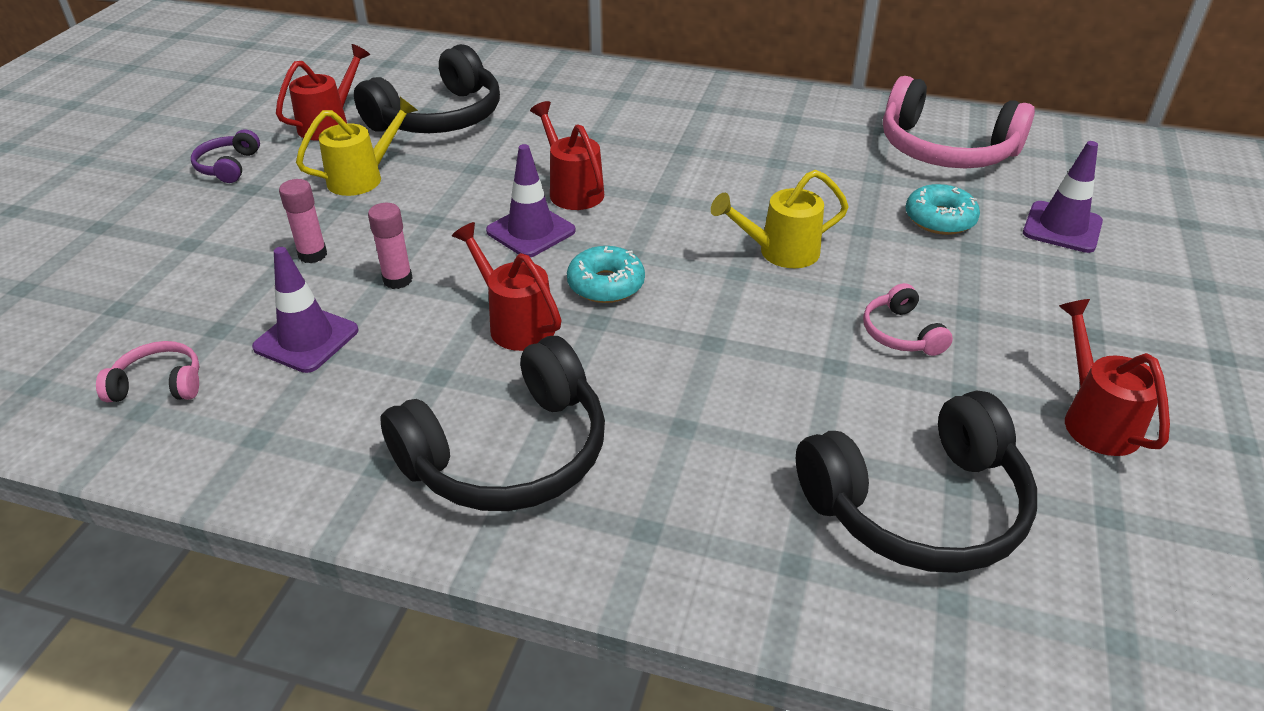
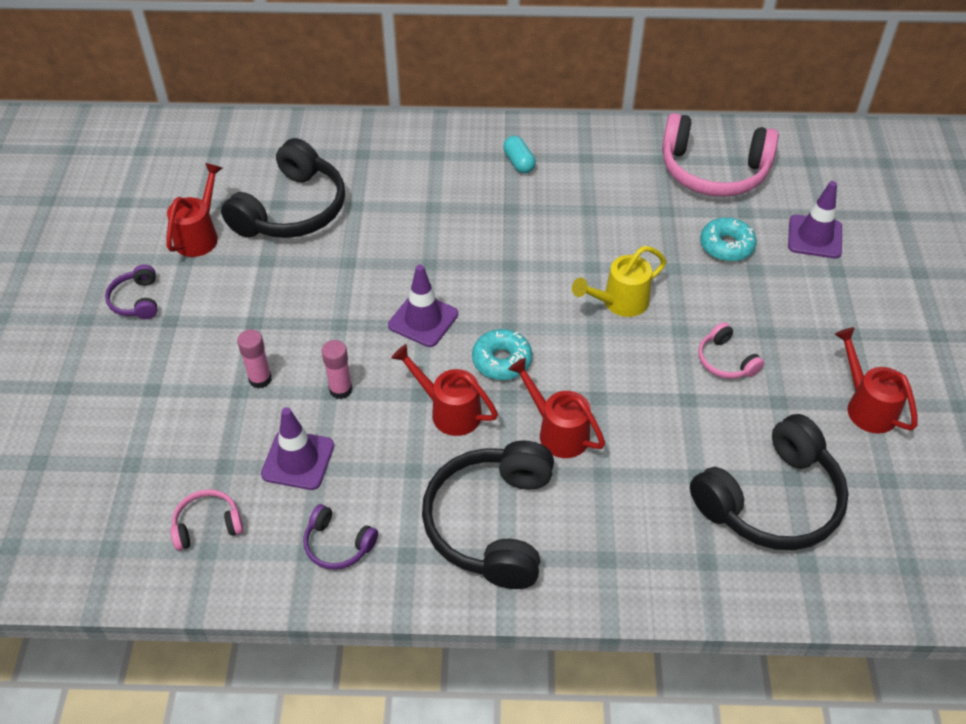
camera: 15 degrees left, 10 degrees up
(299, 437) = (338, 544): none -> purple headphones
(362, 178) = (260, 291): yellow watering can -> none
(509, 453) = (492, 523): black headphones -> black headphones turned 150 degrees clockwise
(572, 190) = (438, 270): red watering can -> red watering can (558, 431)
(711, 112) = (519, 162): none -> turquoise capsule

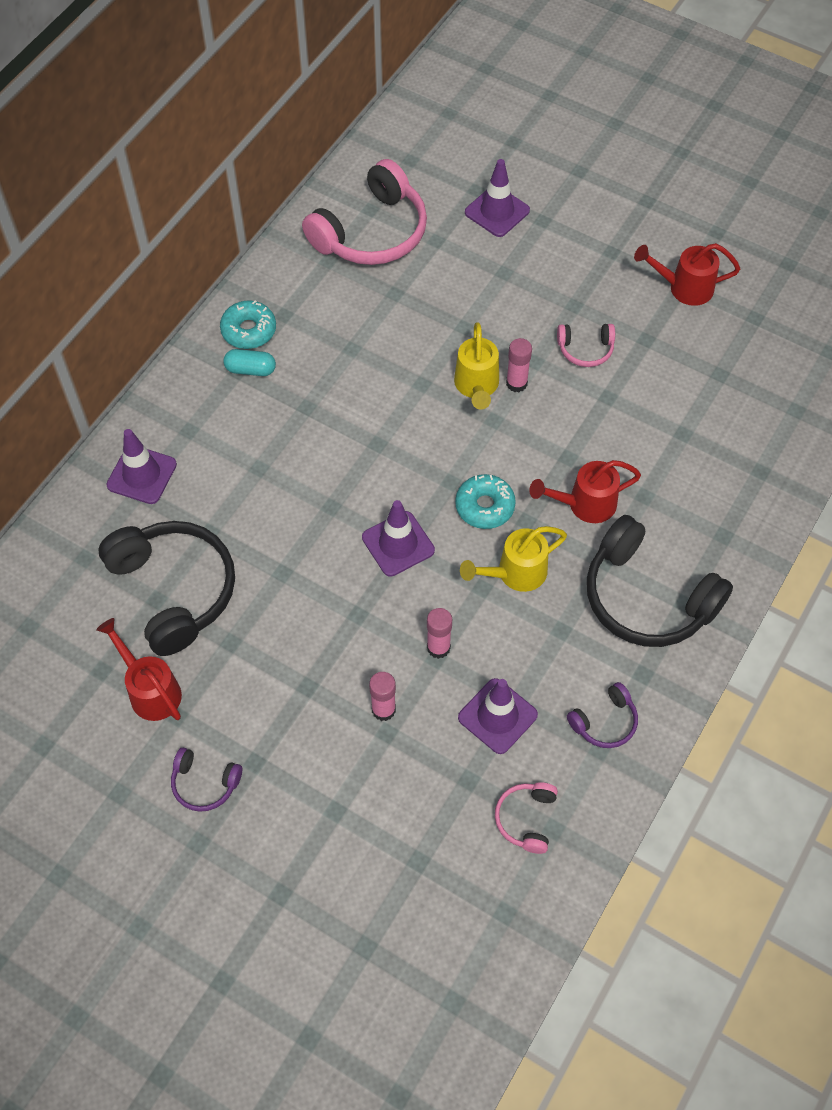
camera: 60 degrees left, 10 degrees up
(379, 149) = (142, 475): none -> purple traffic cone
(449, 411) = (515, 573): red watering can -> yellow watering can
(646, 328) = (516, 383): none -> pink glue stick
(726, 246) = (465, 276): turquoise donut -> turquoise donut (249, 330)
(771, 500) = (731, 399): black headphones -> none

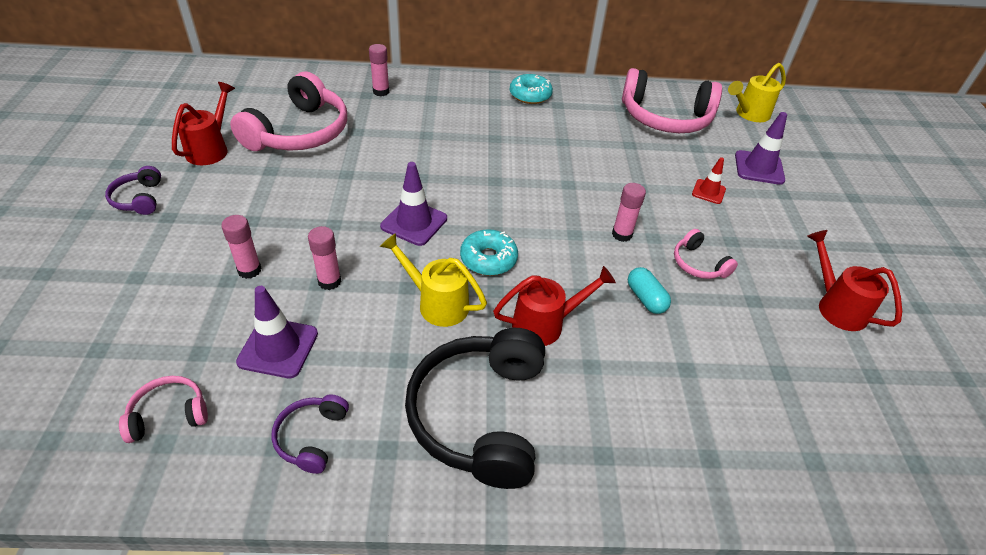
camera: 55 degrees right, 15 degrees down
(142, 475) = (381, 92): purple traffic cone -> pink glue stick
(174, 590) = (299, 132): black headphones -> pink headphones
(250, 369) = (501, 106): turquoise capsule -> turquoise capsule (645, 298)
(476, 386) = (596, 213): yellow watering can -> yellow watering can (749, 114)
(503, 276) = (708, 192): none -> red traffic cone
(585, 504) = (545, 324): red watering can -> red watering can turned 120 degrees clockwise
(604, 722) = (312, 437): purple headphones -> purple headphones turned 75 degrees clockwise

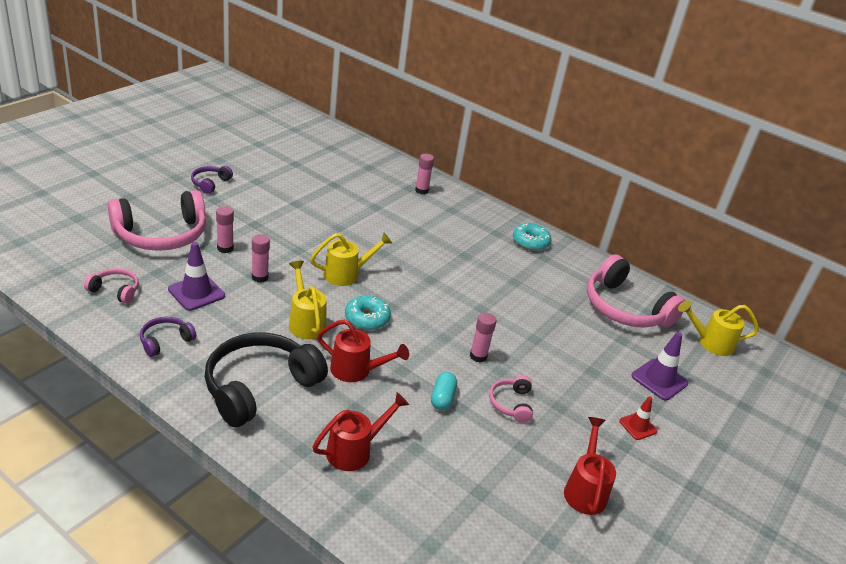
camera: 35 degrees right, 10 degrees down
(210, 149) = (276, 175): red watering can -> red watering can (354, 451)
(299, 132) = (338, 190): pink headphones -> pink headphones (161, 234)
(414, 222) = (346, 274): purple traffic cone -> yellow watering can
(708, 192) = (588, 370): red traffic cone -> red traffic cone (638, 426)

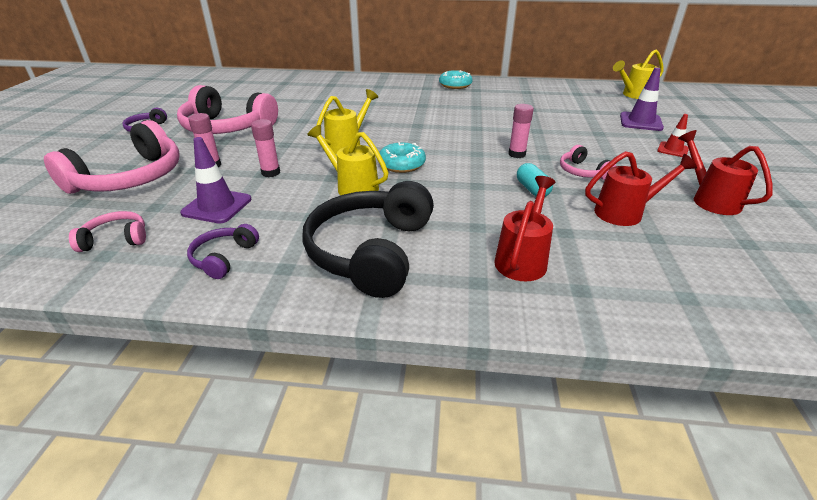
camera: 25 degrees left, 0 degrees up
(356, 370) = (441, 201): red watering can -> red watering can (625, 212)
(421, 191) = (342, 83): pink glue stick -> none
(625, 308) = (562, 96): pink headphones -> pink headphones (227, 127)

